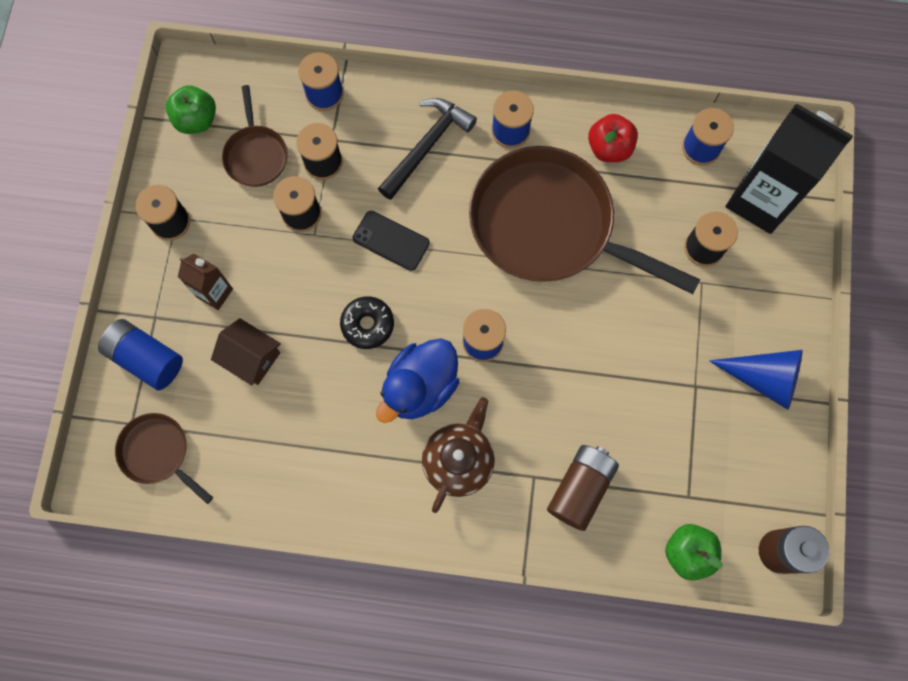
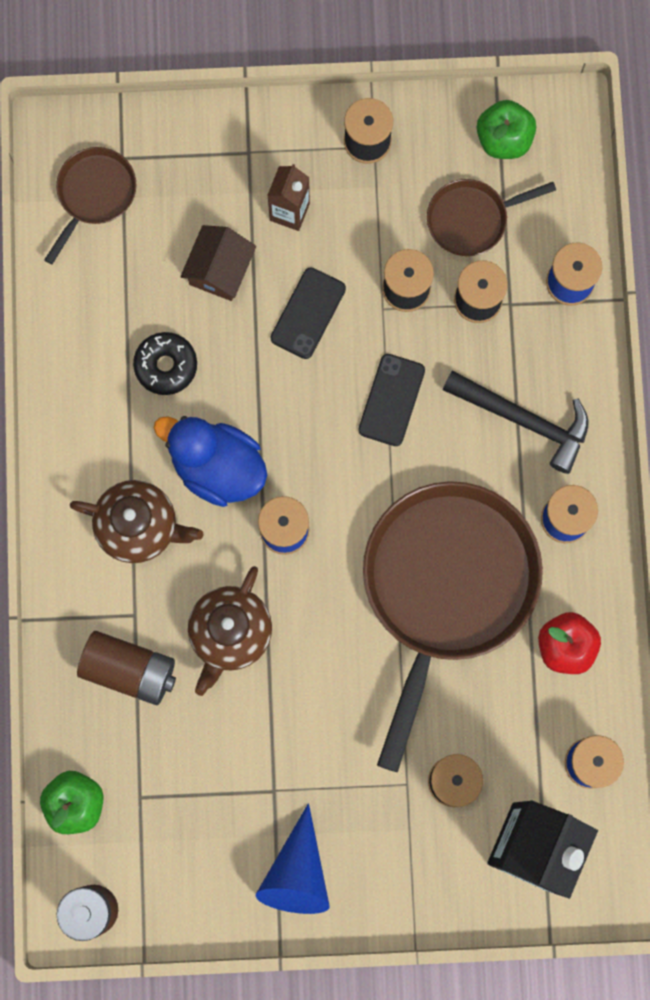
camera: 80 degrees right, 5 degrees up
(146, 358) = (199, 155): blue battery -> none
(304, 293) = (308, 313): none -> black phone
(367, 325) = (282, 393): black donut -> black donut (166, 366)
(561, 400) = (230, 633): none -> brown teapot

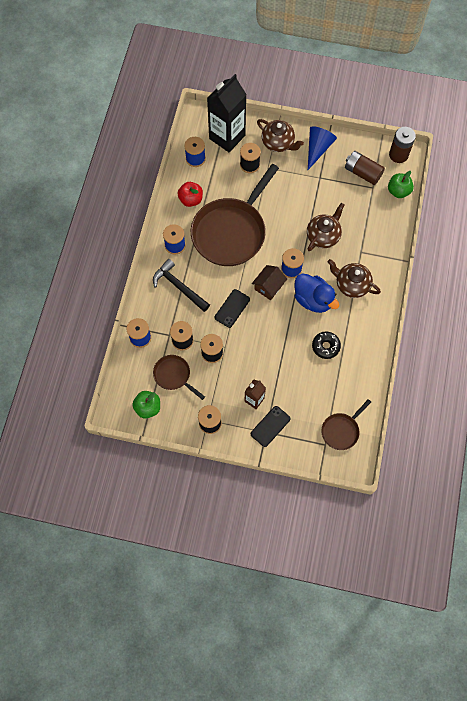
camera: 165 degrees left, 10 degrees down
(129, 670) = (367, 232): brown battery -> brown battery (362, 173)
(220, 270) = (292, 381): brown house -> brown house (269, 286)
(308, 313) = (258, 353): black phone -> black phone (270, 426)
(399, 863) = (278, 143): none -> brown teapot
(471, 219) = (174, 375): brown pan -> brown pan turned 135 degrees counterclockwise

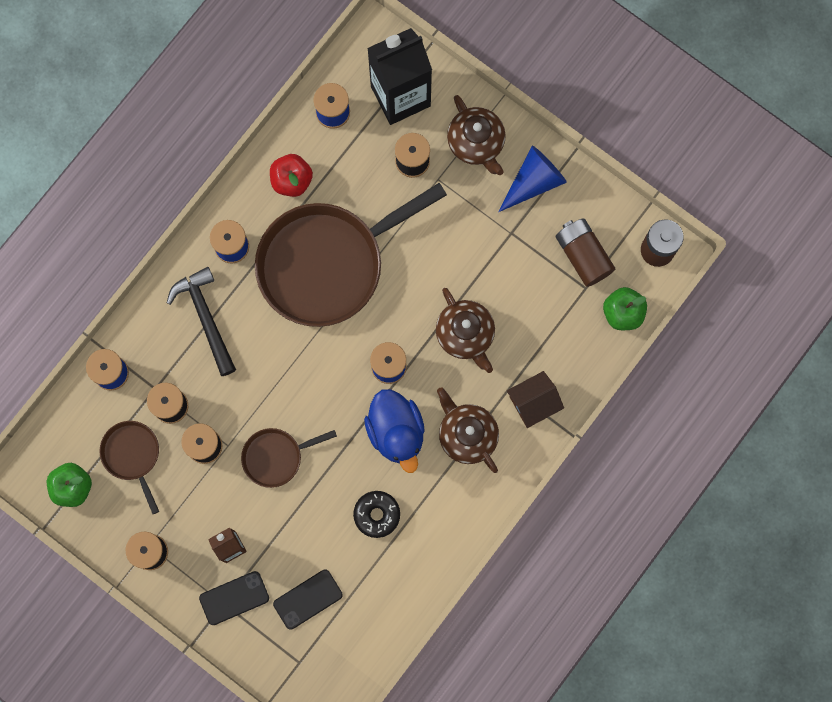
camera: 25 degrees right, 10 degrees up
(232, 308) = (268, 389): black phone -> black phone (308, 599)
(269, 286) = (340, 379): brown house -> brown house (533, 402)
(323, 236) = (465, 334): brown teapot -> brown teapot turned 90 degrees clockwise
(341, 430) = (333, 653): brown pan -> brown pan (276, 457)

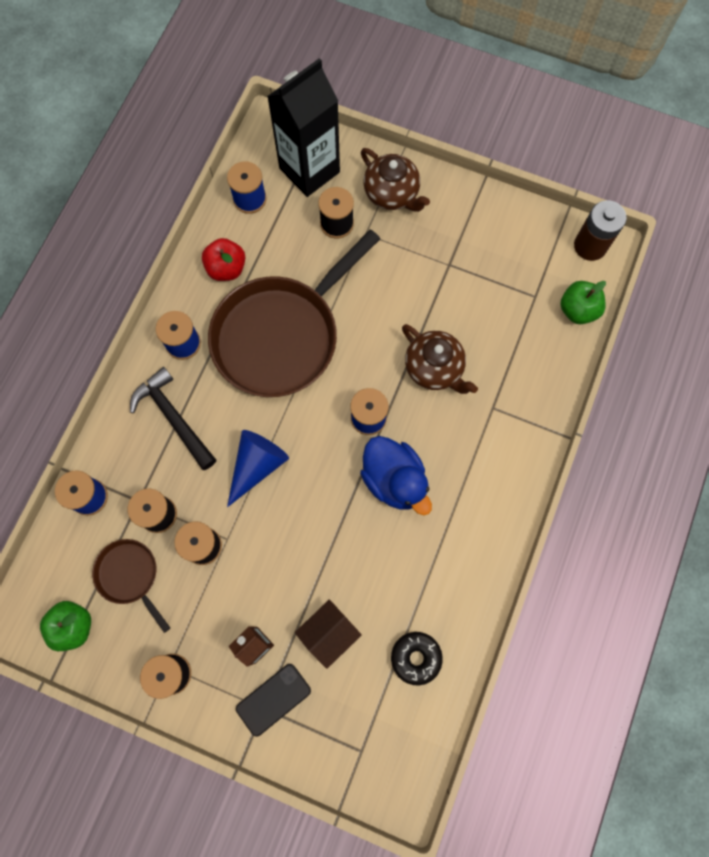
camera: 15 degrees left, 5 degrees down
(276, 457) = (279, 537): brown pan -> none
(308, 599) = (351, 678): black phone -> none
(377, 514) = (398, 569): black donut -> black donut (416, 658)
(467, 435) = (465, 464): brown teapot -> none
(533, 402) = (520, 415): brown house -> brown house (329, 633)
(534, 181) = (456, 214): blue cone -> blue cone (257, 465)
(583, 255) = (523, 268): brown battery -> none

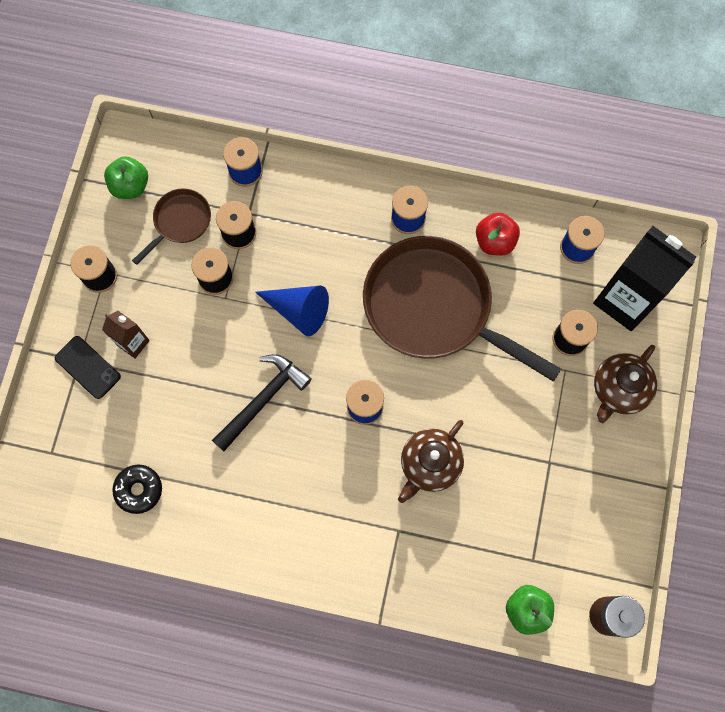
camera: 80 degrees right, 0 degrees up
(173, 417) = (332, 226): black hammer -> black hammer (263, 399)
(329, 633) = (151, 405): brown house -> none
(394, 480) = (306, 442): blue duck -> none

